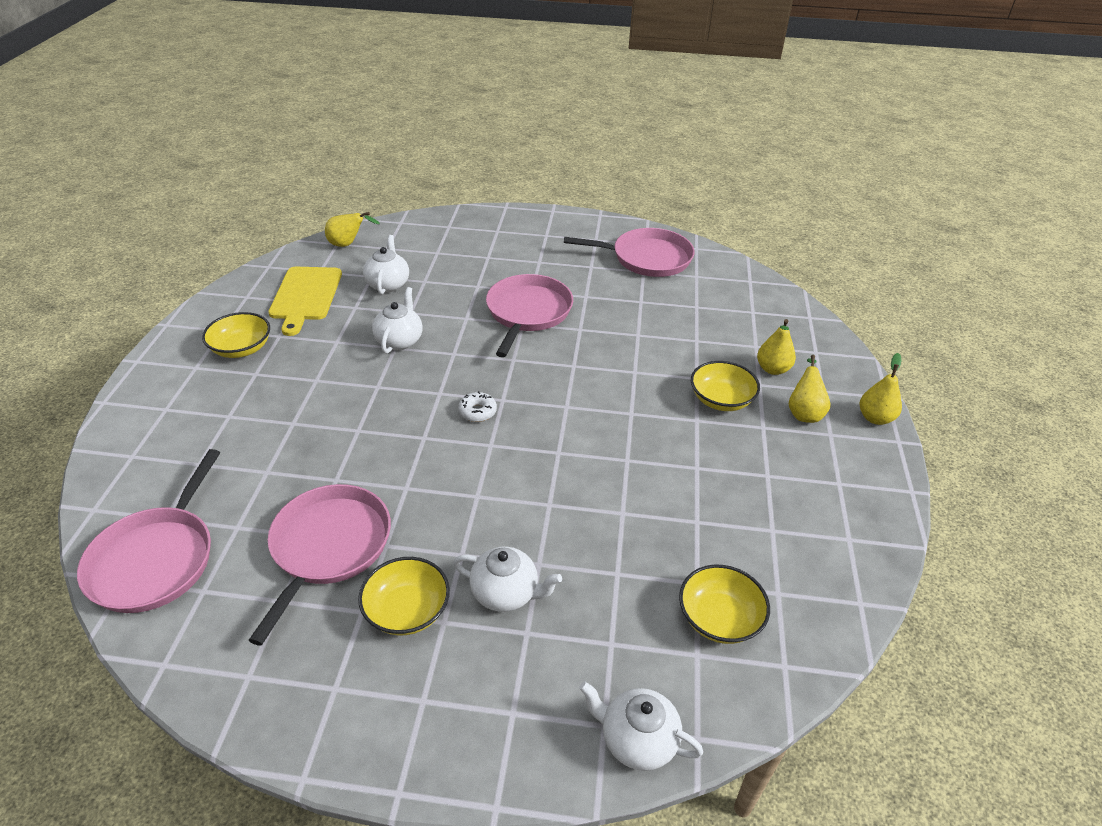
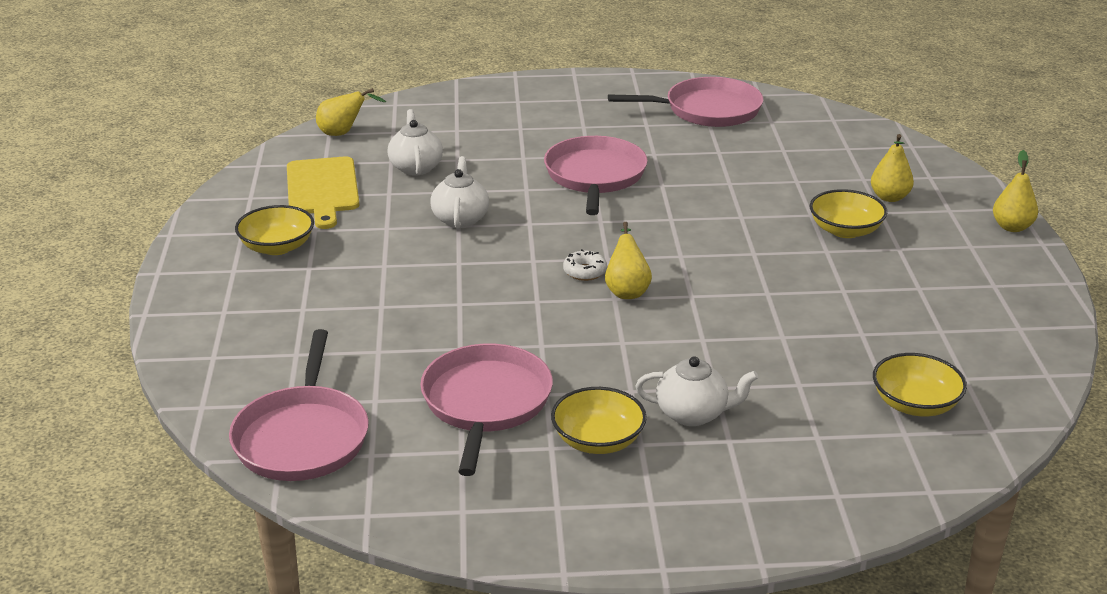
camera: 10 degrees left, 10 degrees down
(637, 740) = (873, 501): white teapot -> none
(804, 412) = (937, 231): yellow pear -> yellow pear (627, 290)

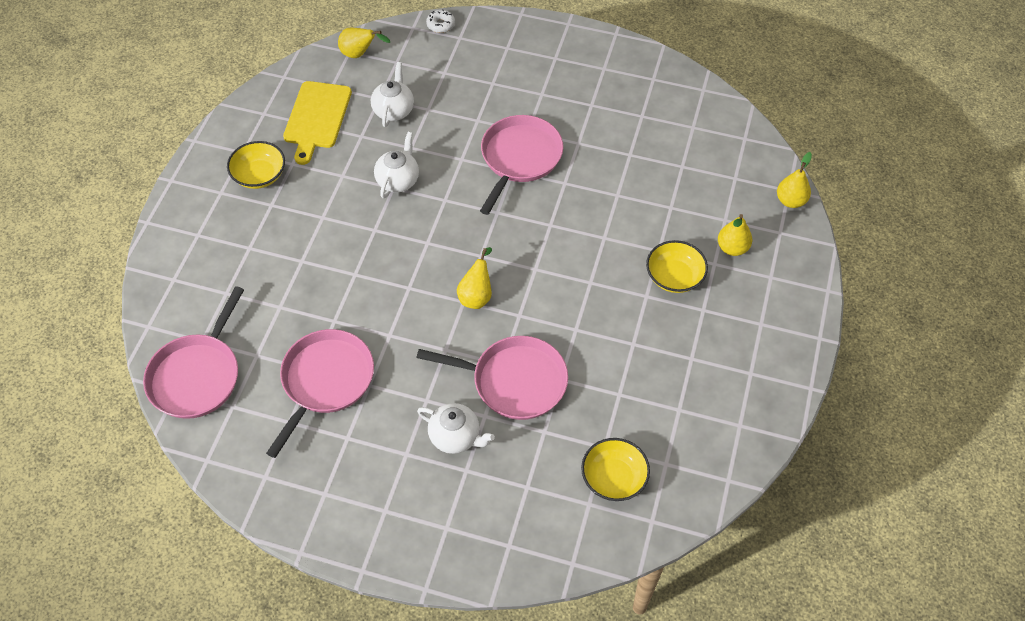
camera: 20 degrees right, 25 degrees up
(585, 272) = (457, 266): white donut -> white donut (440, 25)
(598, 440) = (380, 441): yellow bowl -> none
(707, 110) = (650, 99): pink pan -> pink pan (514, 381)
(1012, 227) = (808, 311): yellow pear -> yellow pear (790, 201)

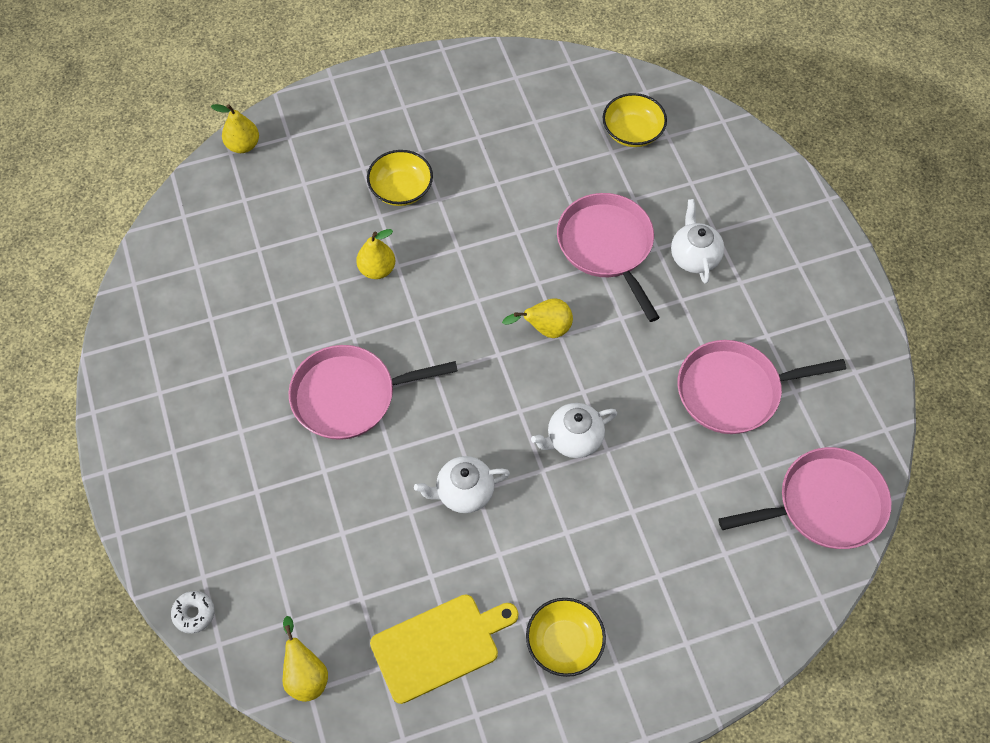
camera: 125 degrees left, 5 degrees up
(393, 110) = (369, 568): white teapot -> white teapot (573, 439)
(732, 248) = (334, 163): yellow pear -> yellow pear (377, 269)

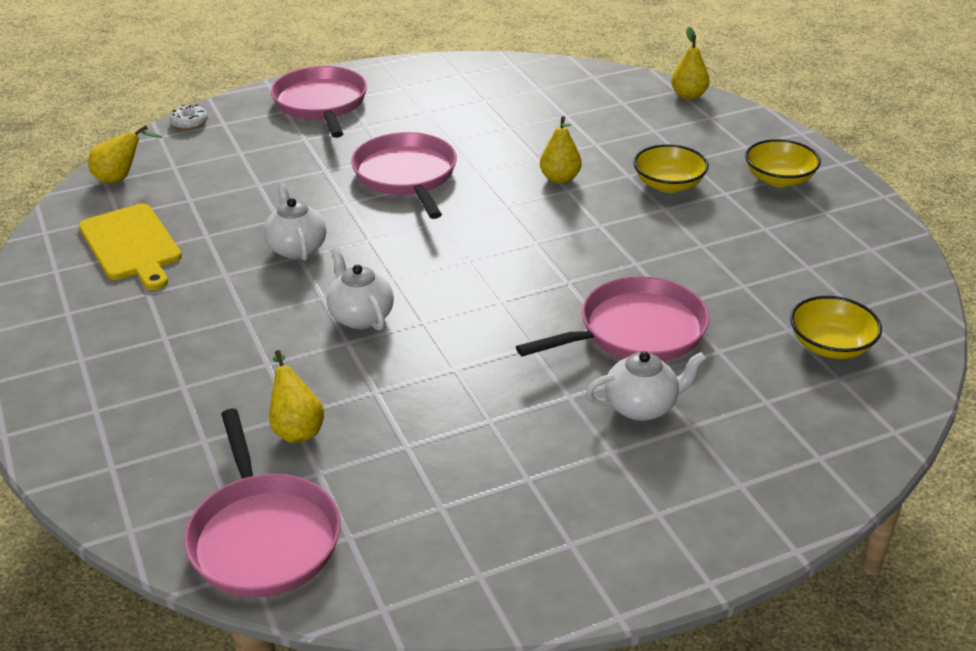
camera: 85 degrees right, 25 degrees down
(545, 329) = (505, 290): yellow pear -> yellow pear (296, 428)
(564, 643) = (116, 321): yellow bowl -> yellow bowl (779, 179)
(733, 391) = (435, 446): pink pan -> pink pan (321, 104)

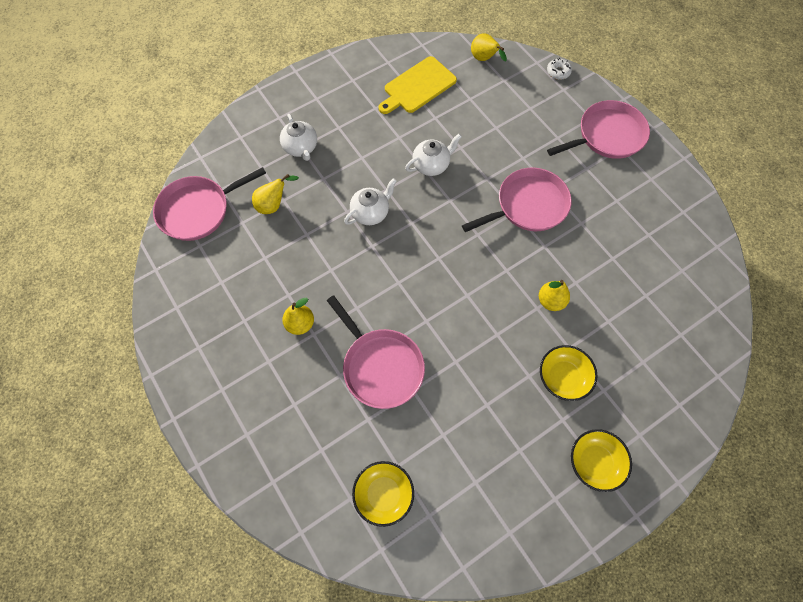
camera: 80 degrees right, 30 degrees up
(642, 407) = (308, 375): white teapot -> white teapot (301, 148)
(688, 95) = (712, 386): yellow pear -> yellow pear (300, 324)

